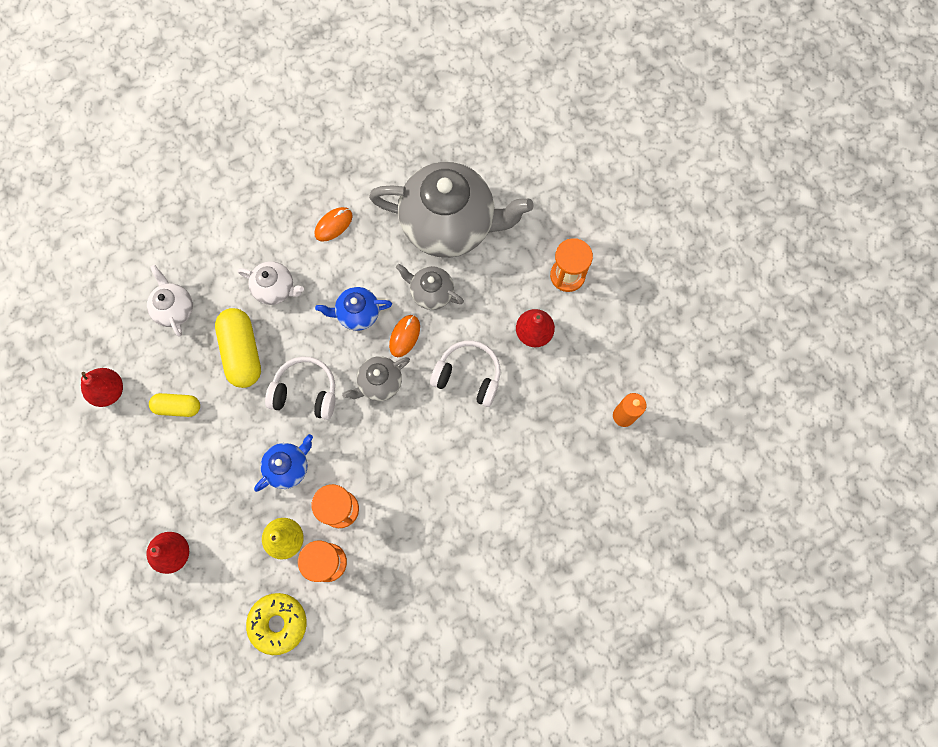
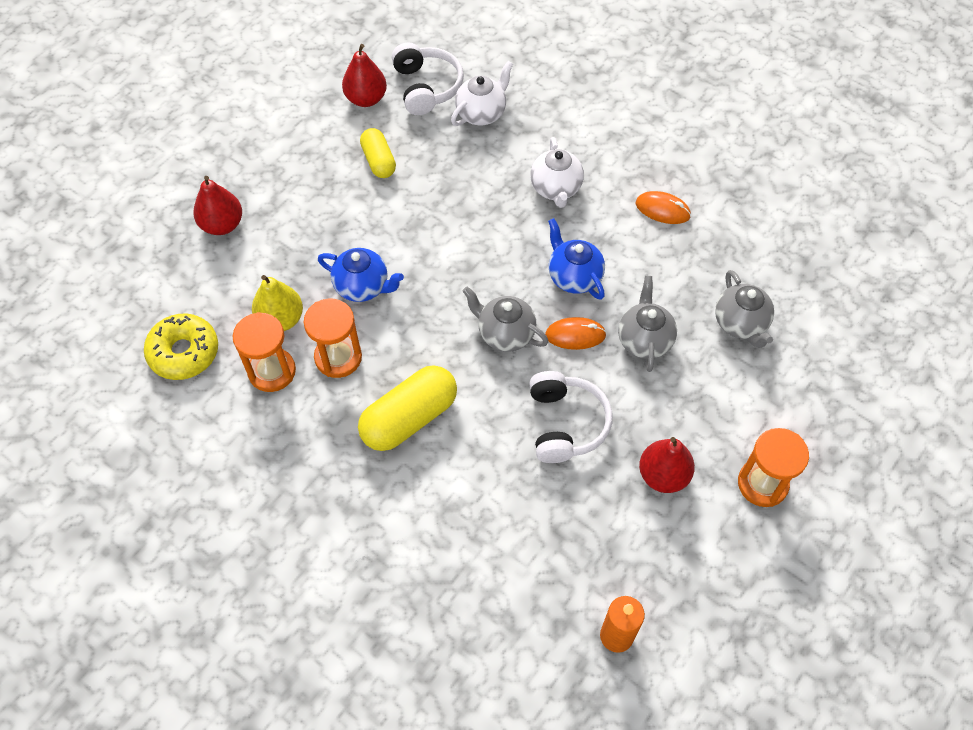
camera: 65 degrees right, 15 degrees down
(242, 352) = (468, 190): yellow capsule -> yellow capsule (409, 418)
(305, 392) = (455, 266): white headphones -> white headphones (426, 87)
(450, 224) = (740, 324): grey teapot -> grey teapot, size x0.46

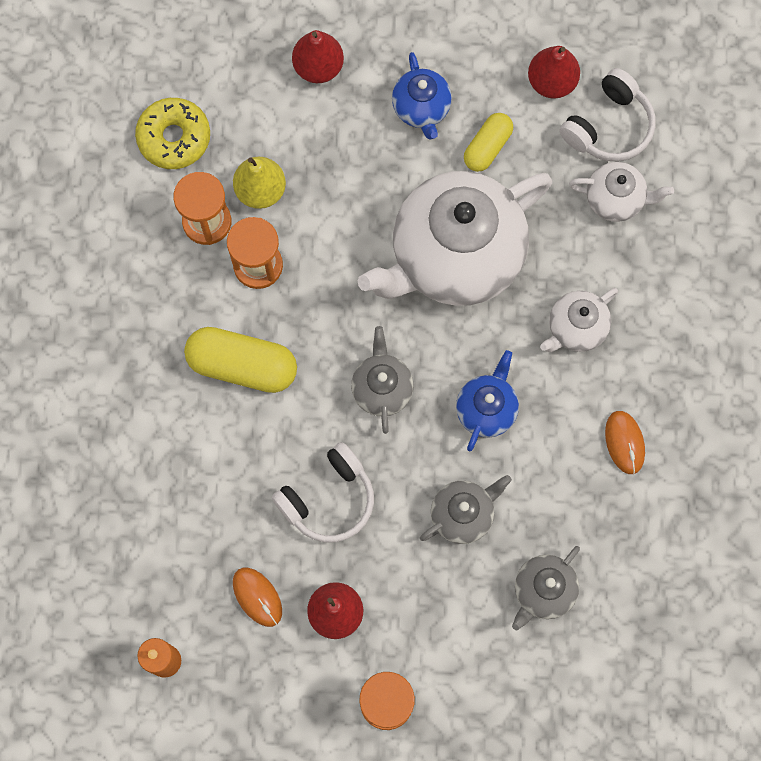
camera: 55 degrees right, 15 degrees up
(363, 287) = (342, 234): blue teapot -> blue teapot (421, 109)
(442, 228) = (454, 257): none -> white teapot
(575, 335) = (424, 450): orange mouse -> orange mouse (257, 597)

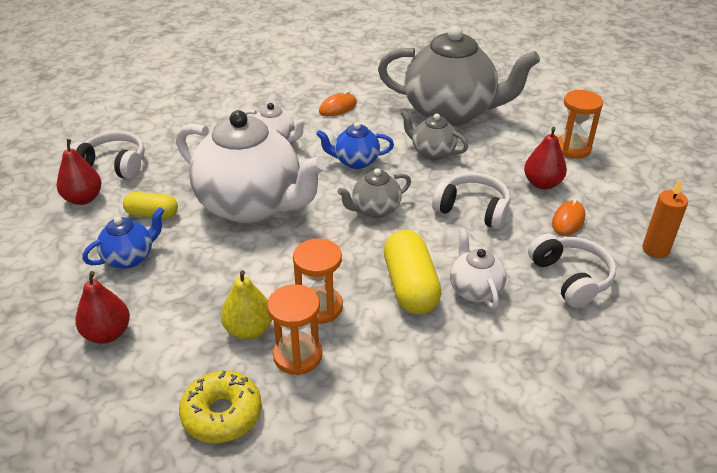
camera: 115 degrees left, 35 degrees down
(172, 536) = (570, 278): none -> white headphones
(543, 591) = (451, 113): grey teapot -> grey teapot, size x2.19
(615, 199) = (171, 149): white teapot -> white teapot (475, 289)

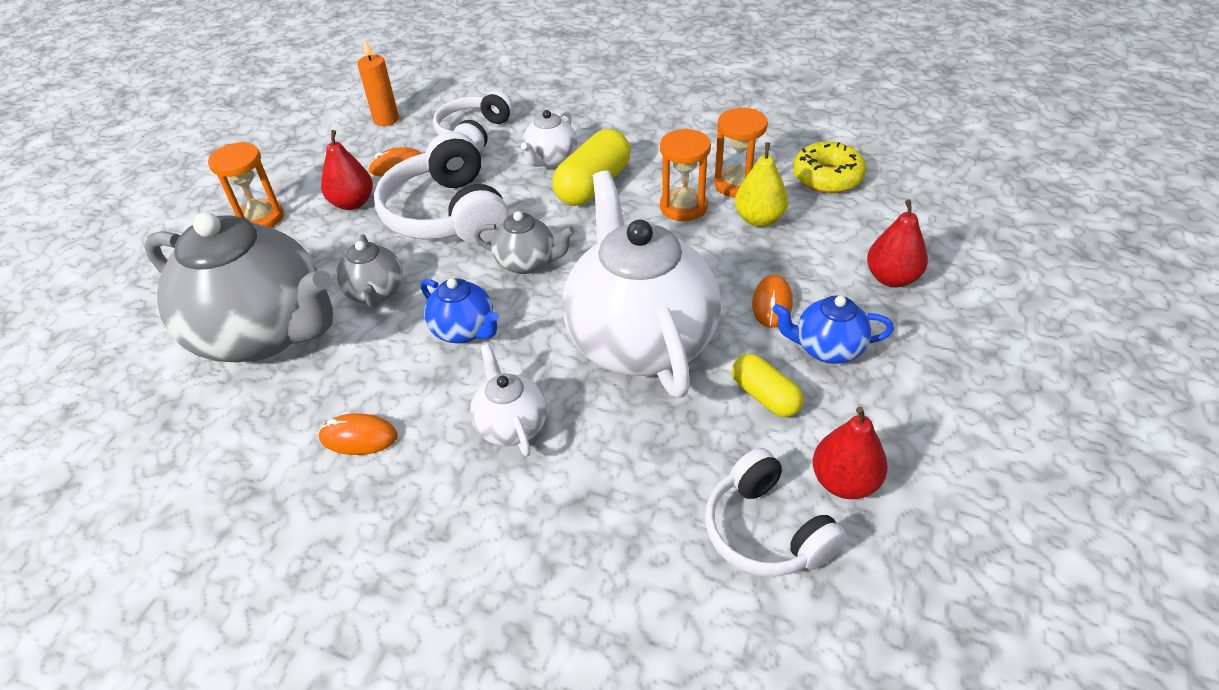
camera: 135 degrees left, 5 degrees up
(187, 267) = (772, 304): none -> orange mouse
(451, 113) = (264, 333): grey teapot -> grey teapot turned 150 degrees clockwise
(473, 210) = (448, 214): white headphones -> white headphones, size x1.54

